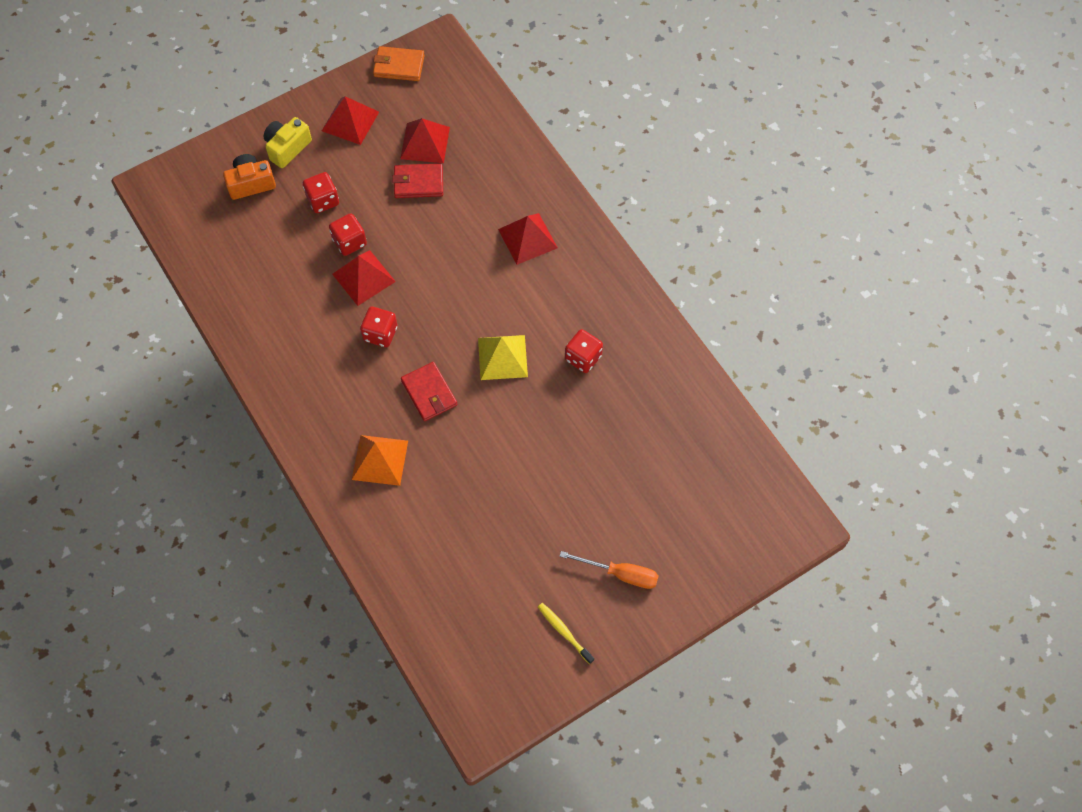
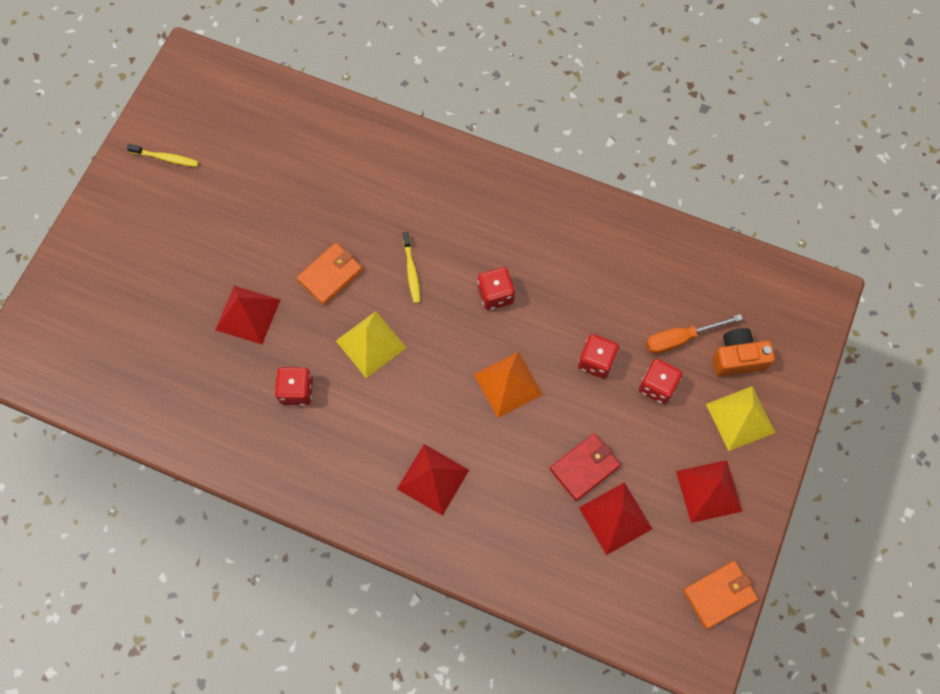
camera: 145 degrees right, 5 degrees up
(251, 183) = (737, 358): orange camera -> orange camera turned 135 degrees counterclockwise
(287, 148) = (740, 418): yellow camera -> yellow pyramid
(364, 277) = (554, 336): red pyramid -> red pyramid (247, 314)
(380, 460) = (409, 192): orange pyramid -> orange pyramid (508, 384)
(429, 393) = (411, 271): red wallet -> yellow toothbrush
(495, 431) = (330, 275): none -> orange wallet
(620, 574) = (146, 227): orange screwdriver -> orange screwdriver (680, 338)

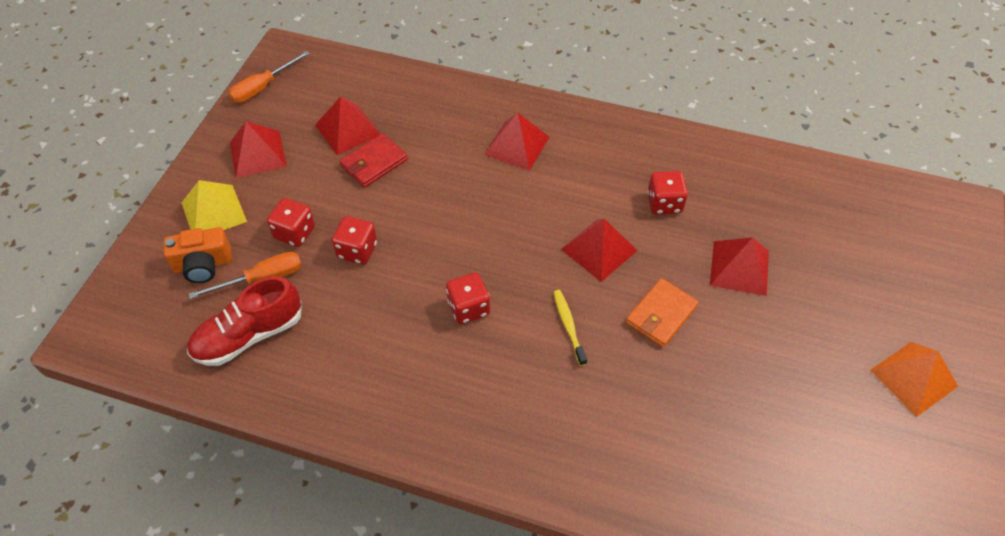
camera: 175 degrees right, 15 degrees down
(165, 158) = (918, 442): yellow toothbrush -> none
(371, 344) = (599, 249): yellow pyramid -> red pyramid
(508, 384) = (450, 224): orange pyramid -> orange pyramid (913, 378)
(683, 284) = (249, 335): none -> red shoe
(719, 595) = (263, 87): orange wallet -> orange screwdriver

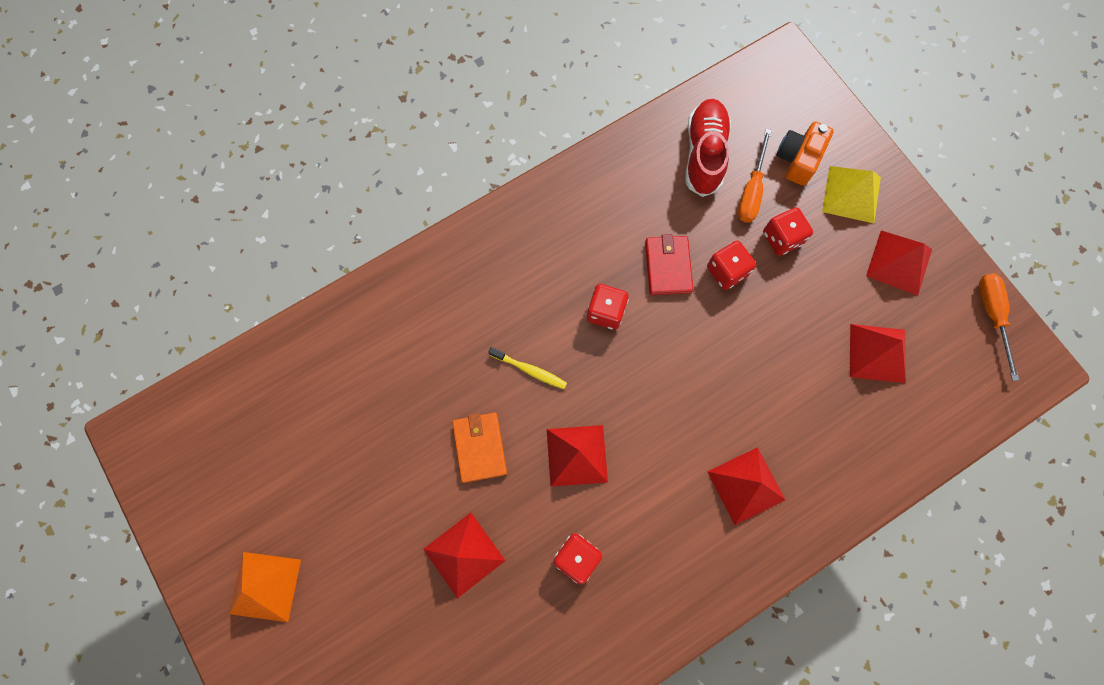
camera: 130 degrees right, 20 degrees up
(374, 163) = (817, 347): red wallet -> red wallet (668, 266)

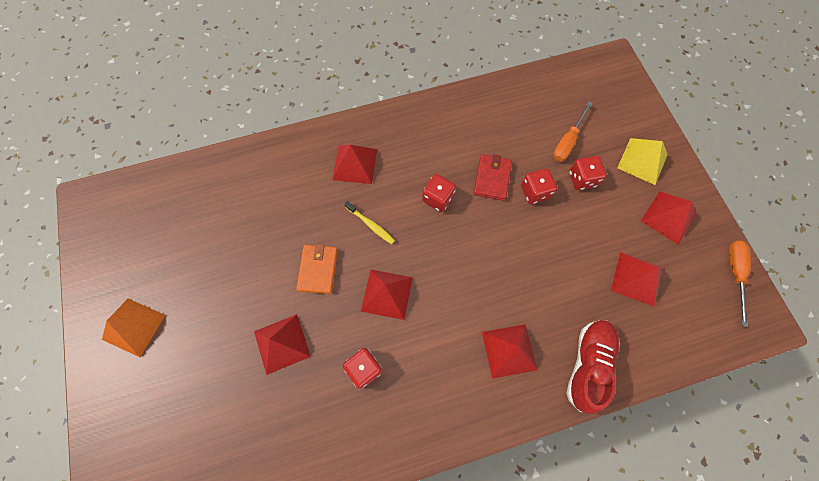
camera: 15 degrees right, 5 degrees down
(483, 292) = (355, 164): none -> red pyramid
(704, 154) = (539, 109): red shoe -> red shoe (588, 364)
(798, 159) = (607, 128): orange camera -> none

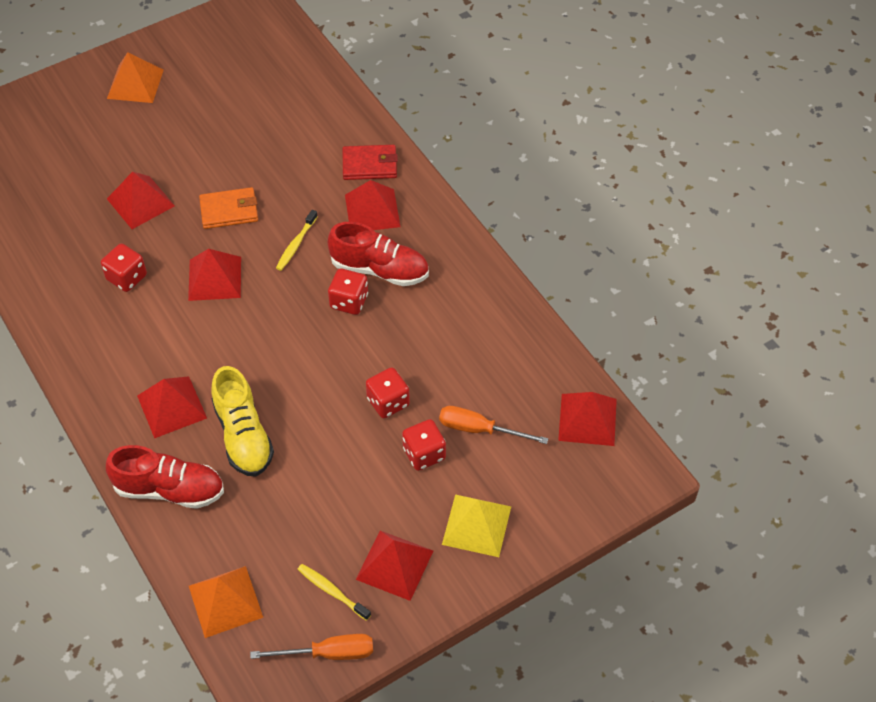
camera: 75 degrees right, 15 degrees down
(413, 171) = (380, 269): none -> red shoe
(492, 178) = (394, 352): red wallet -> red wallet (370, 165)
(546, 299) = (243, 435): none -> yellow shoe
(636, 278) = (293, 533): red pyramid -> red pyramid (587, 419)
(686, 261) = (332, 591): none -> yellow toothbrush
(690, 338) = (225, 601): none -> orange pyramid

